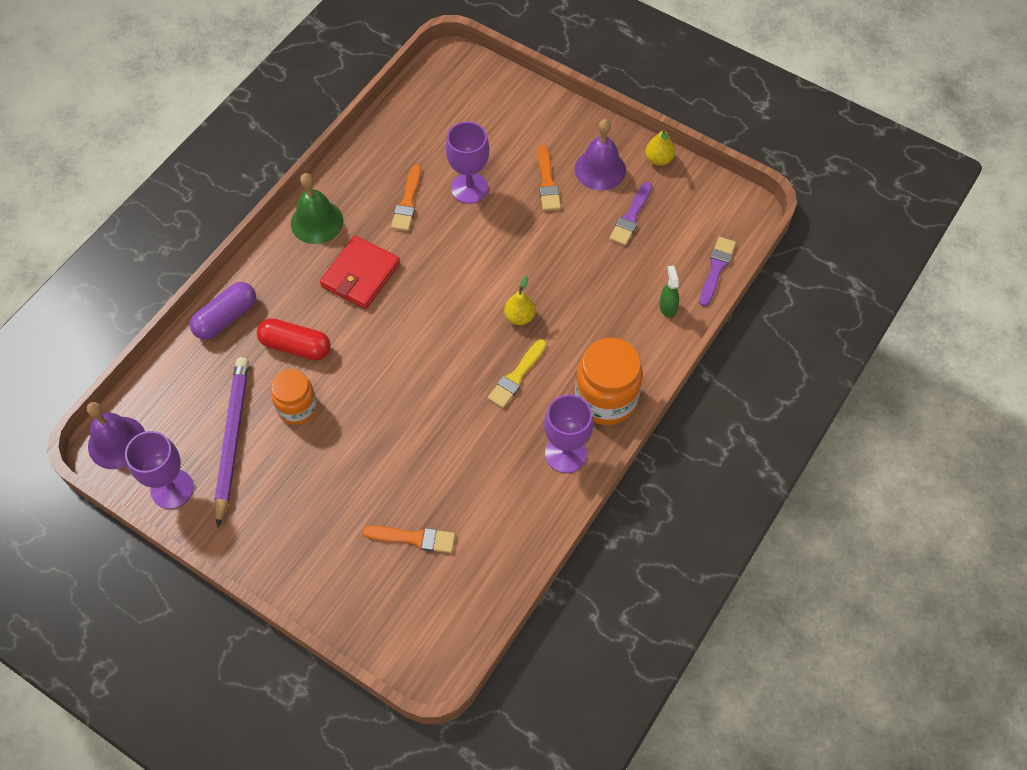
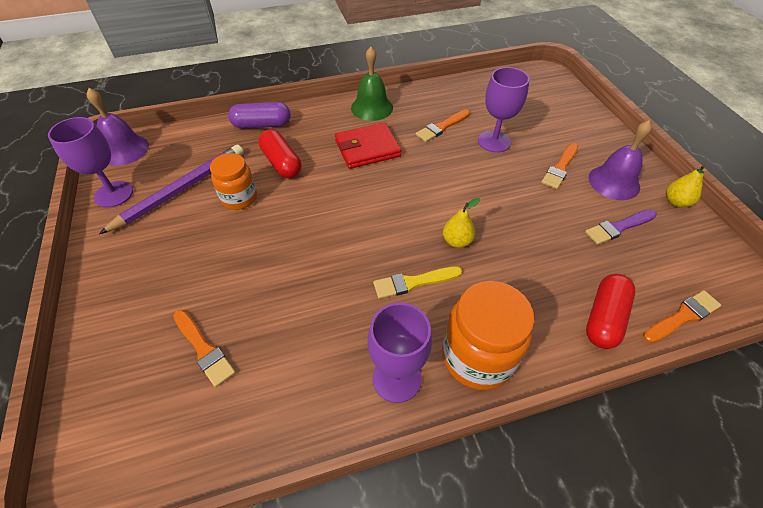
camera: 40 degrees right, 10 degrees down
(667, 307) = (604, 318): green spray bottle -> red capsule
(716, 269) = (682, 316): purple brush -> orange brush

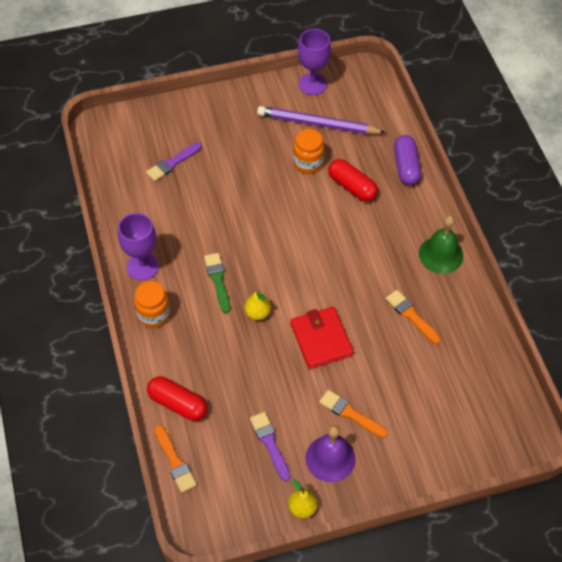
camera: 90 degrees right, 5 degrees up
(124, 150) = (366, 77): purple bell -> none
(181, 189) = (317, 124): purple pencil -> purple pencil turned 150 degrees clockwise
(204, 349) = (172, 163): orange brush -> purple brush
(281, 163) = (352, 187): red capsule -> red capsule turned 75 degrees clockwise
(367, 148) = (374, 251): red wallet -> red wallet (321, 339)
(413, 282) = (218, 280): yellow brush -> green brush
(477, 357) = (153, 314): orange jar -> orange jar, size x0.65
(494, 141) = (390, 360): purple goblet -> none

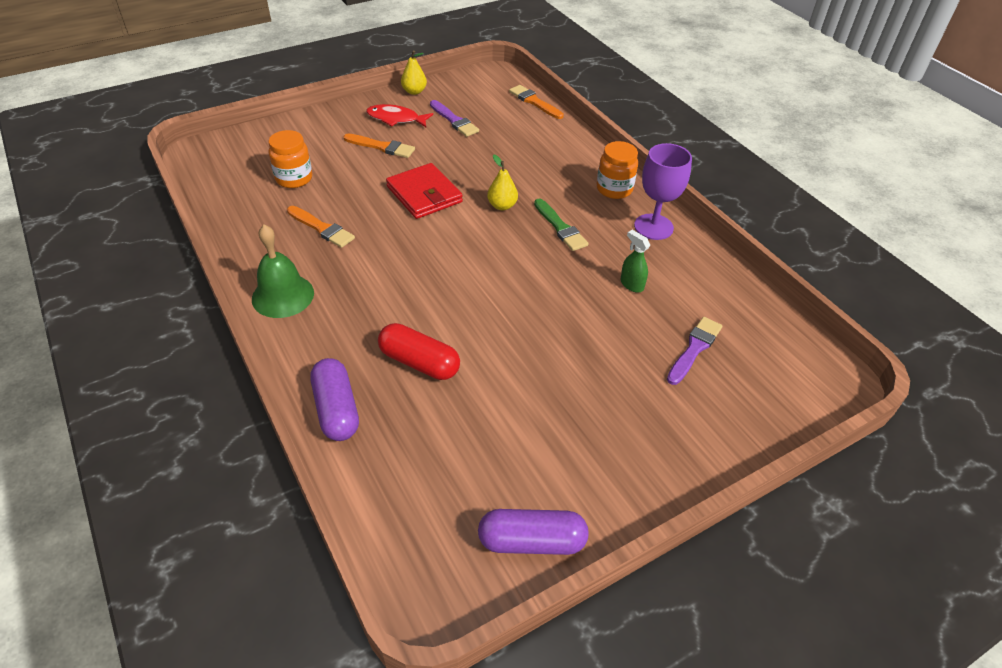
camera: 165 degrees right, 10 degrees down
(178, 404) = (551, 133): red capsule -> none
(188, 217) = (631, 284): none -> green spray bottle
(308, 163) = (495, 386): orange jar -> orange jar (294, 178)
(312, 84) = (531, 541): purple goblet -> purple capsule
(317, 124) = (498, 457): purple pencil -> none
(330, 458) = (396, 119): purple bell -> red fish

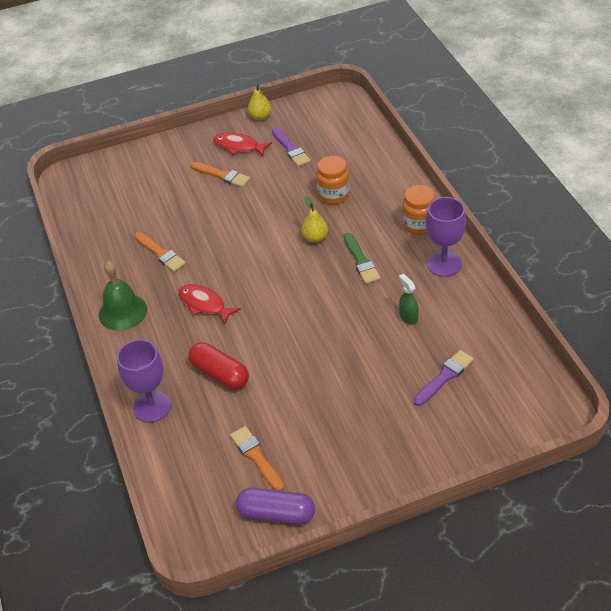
camera: 15 degrees right, 0 degrees up
(294, 178) = (143, 205): orange jar -> orange jar (333, 195)
(336, 409) = (152, 407): purple capsule -> purple goblet
(385, 282) = (204, 304): none -> red fish
(424, 194) = (250, 224): red wallet -> none
(534, 102) = (369, 130): orange brush -> orange brush (256, 457)

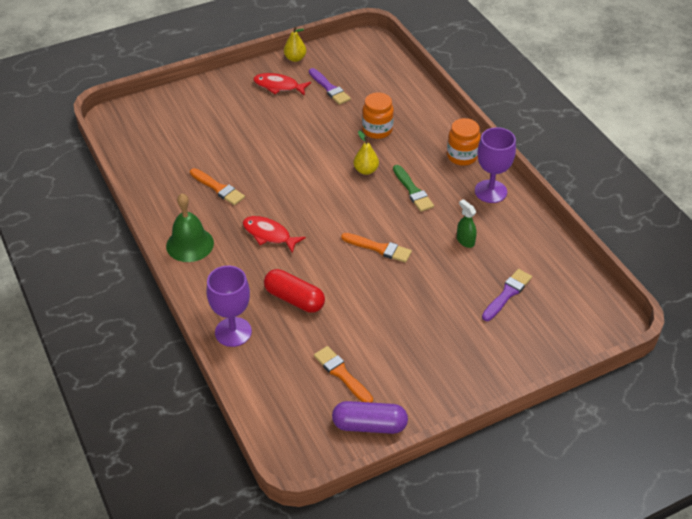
camera: 10 degrees left, 0 degrees up
(222, 175) = (266, 114): orange brush -> orange brush (379, 248)

